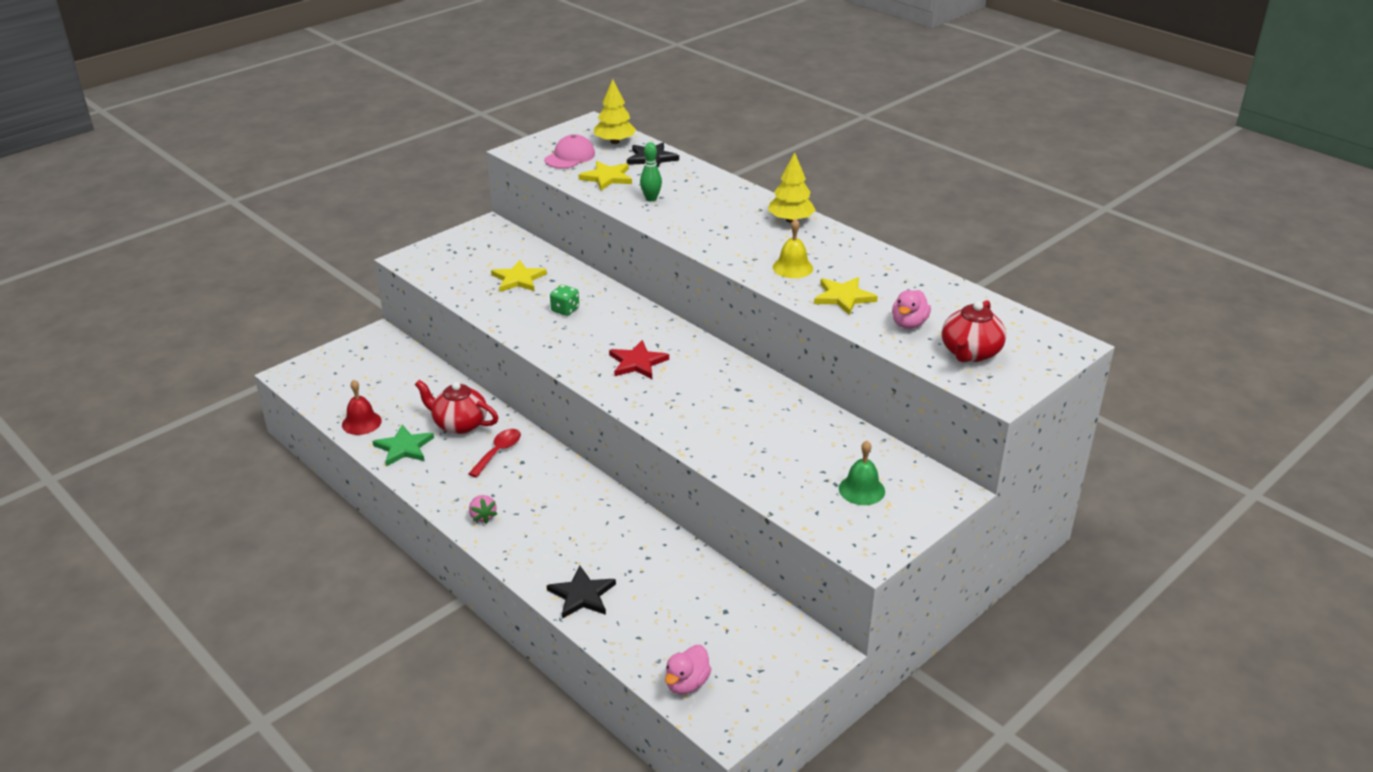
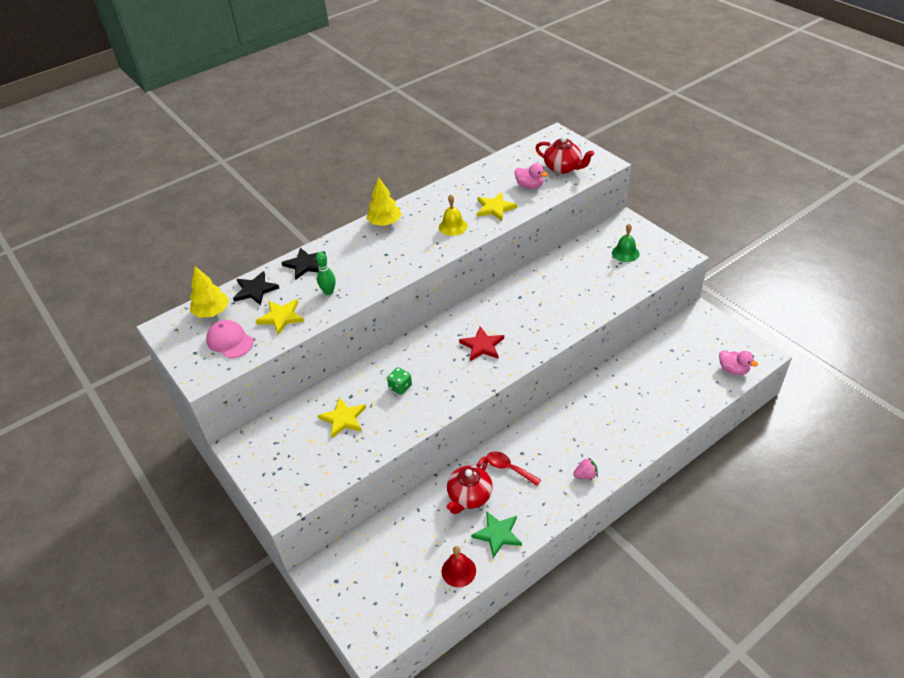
camera: 80 degrees left, 10 degrees up
(582, 595) = (664, 417): black star -> black star (305, 264)

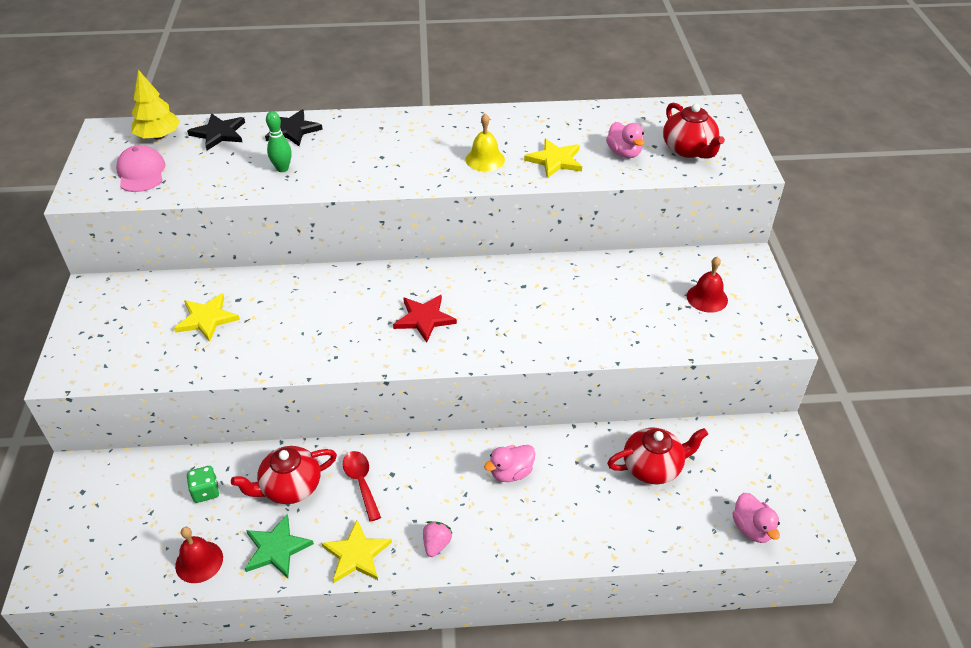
camera: 30 degrees right, 0 degrees up
(281, 317) = (211, 172): yellow star -> yellow star (356, 554)
(385, 223) = (417, 123): yellow tree -> none
(400, 387) = (294, 317): green dice -> green dice (206, 491)
(585, 475) = (436, 544): pink strawberry -> pink strawberry turned 90 degrees counterclockwise
(587, 413) = (511, 473): none -> pink duck
(625, 253) = (707, 298): green bell -> red bell
(657, 366) = (653, 467): none -> red teapot

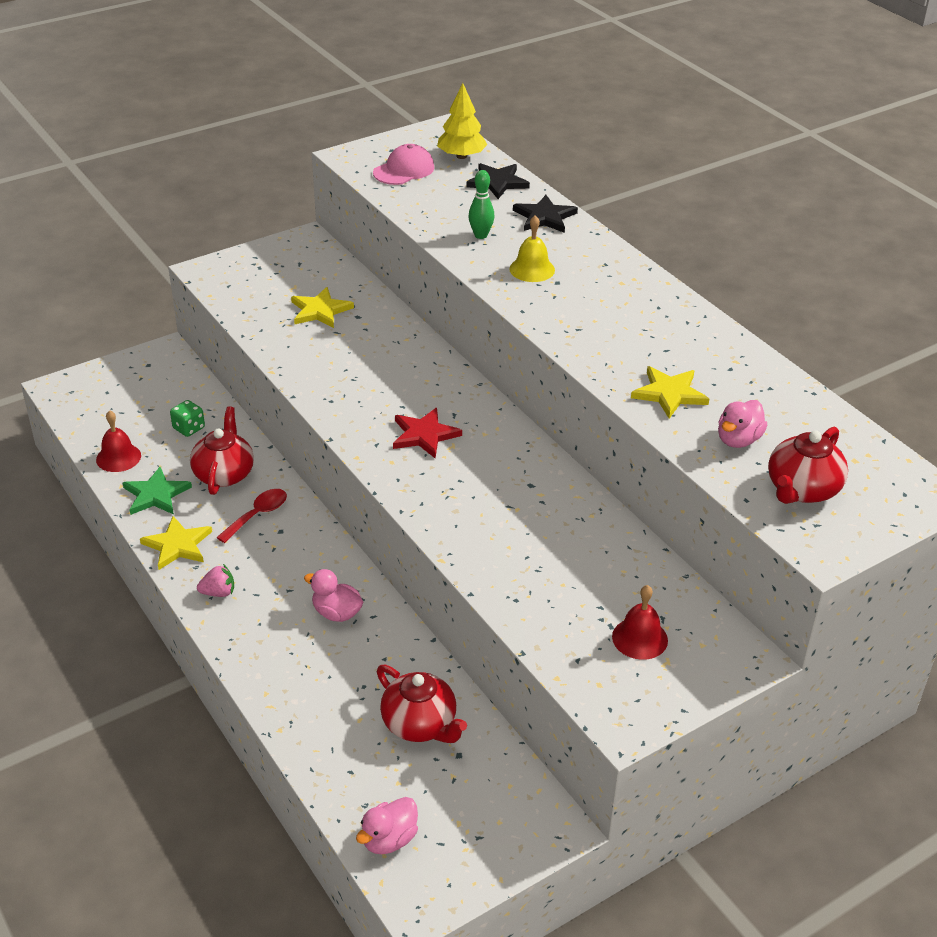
camera: 60 degrees right, 5 degrees down
(290, 487) = (224, 474): red teapot -> red teapot turned 60 degrees clockwise
(485, 159) = (620, 346): yellow bell -> yellow bell (532, 269)

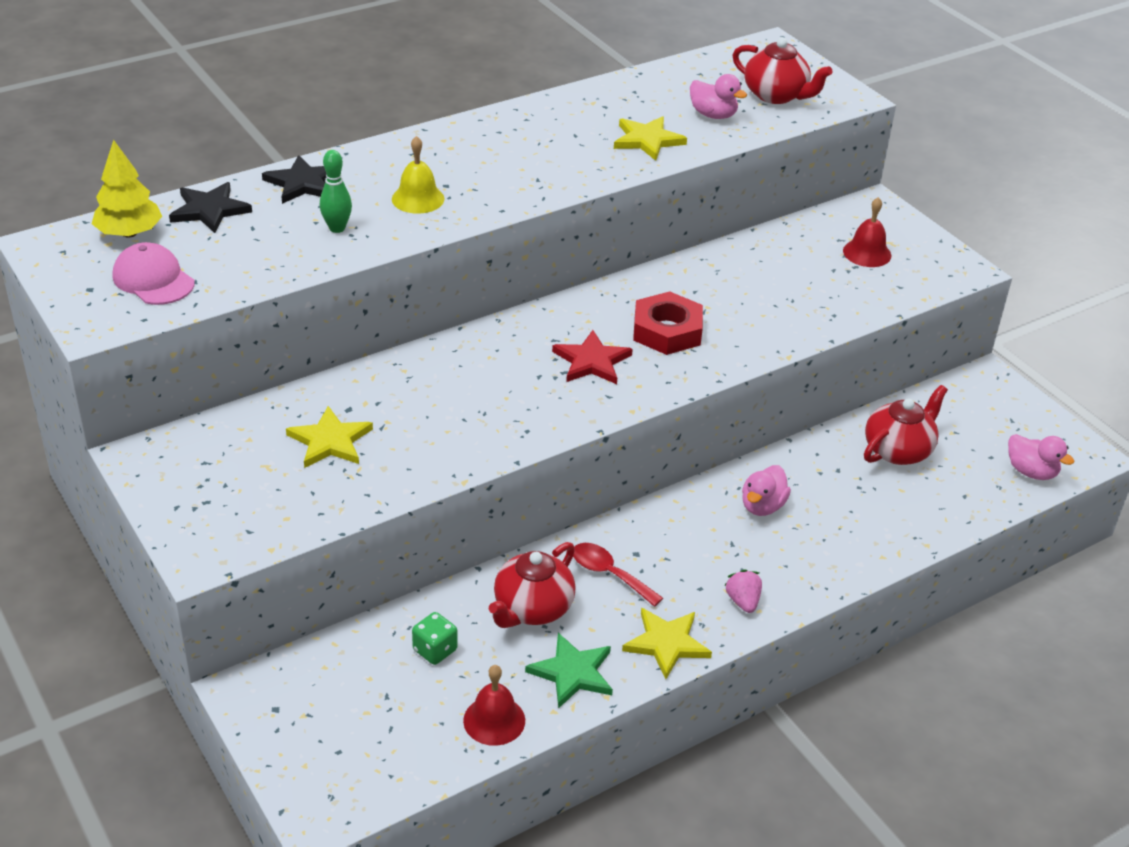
camera: 90 degrees left, 0 degrees up
(224, 474) = (532, 608): red teapot -> red teapot turned 60 degrees counterclockwise
(474, 481) = (667, 331): none -> red nut

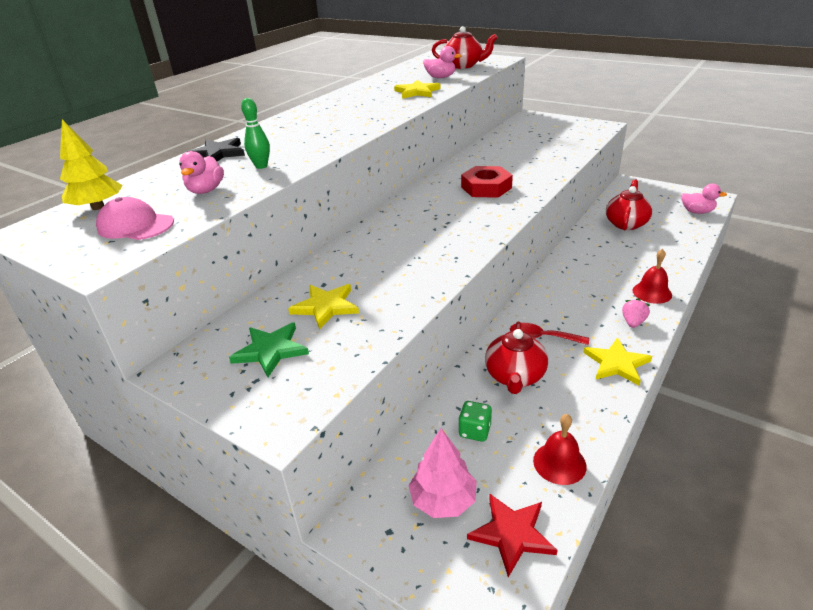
camera: 20 degrees left, 5 degrees down
(209, 210) = (156, 181): black star -> none
(347, 704) = (443, 500): none -> pink tree
(418, 199) = (304, 141): yellow bell -> none
(572, 672) = (579, 406): green star -> green star (271, 350)
(591, 361) = (459, 213): red star -> red star (512, 534)
(743, 601) = (633, 322): pink strawberry -> pink strawberry turned 60 degrees clockwise
(762, 506) = (589, 271): pink duck -> pink duck (206, 190)
(867, 253) = (549, 132): red bell -> red bell (652, 292)

